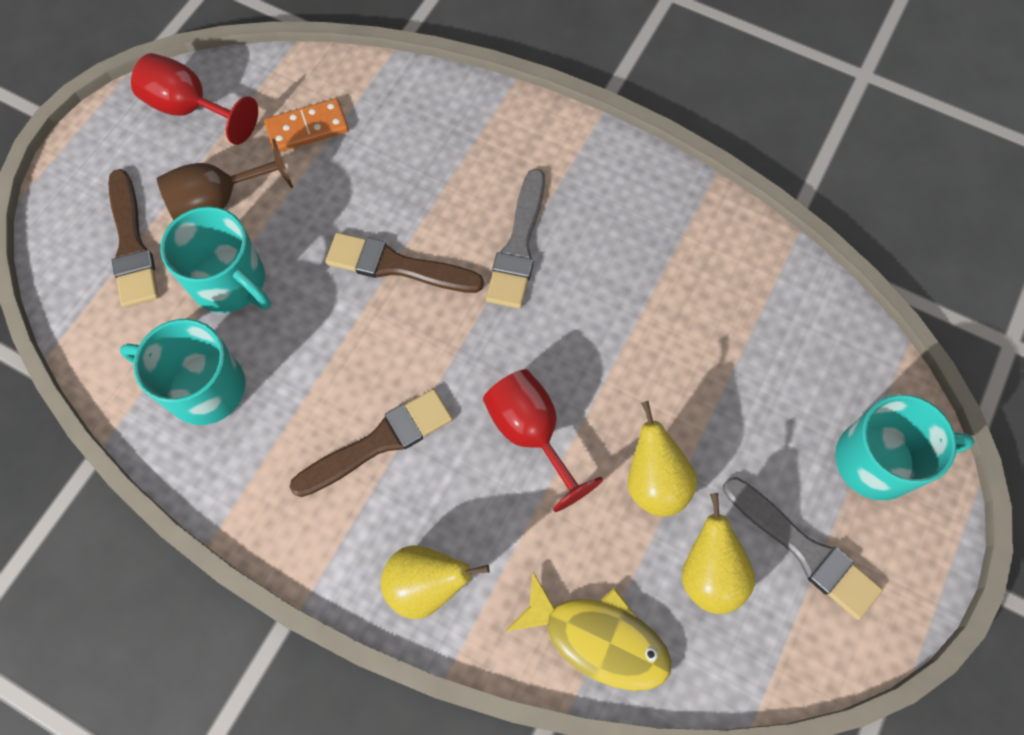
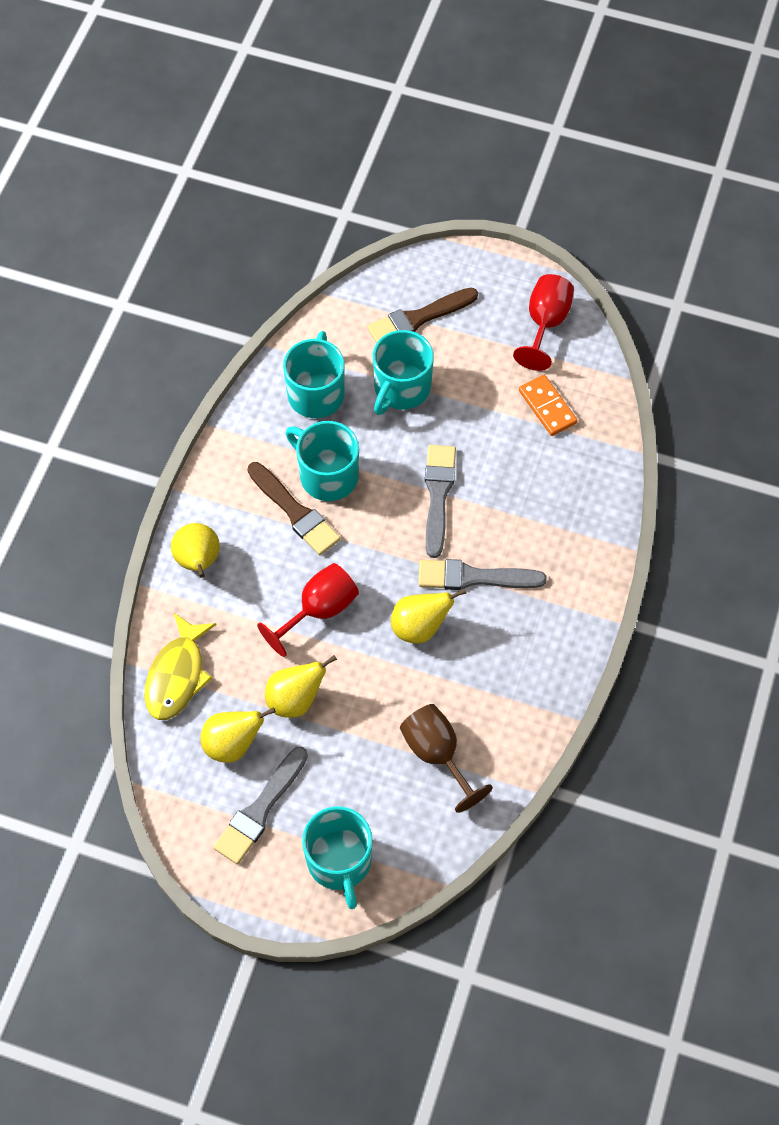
camera: 80 degrees right, 5 degrees down
(219, 201) = (467, 364): brown goblet -> brown goblet (437, 754)
(334, 392) = (327, 475): none -> turquoise mug
(397, 266) = (438, 495): brown brush -> grey brush
(575, 317) = (420, 627): none -> yellow pear

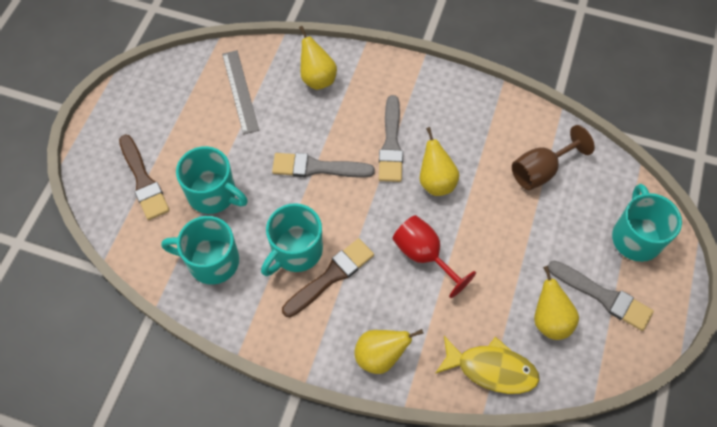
camera: 90 degrees left, 0 degrees up
(295, 699) = (505, 272): yellow pear -> yellow pear (317, 78)
(339, 861) = (636, 237): turquoise mug -> turquoise mug turned 75 degrees counterclockwise
(545, 323) = (161, 90): red goblet -> none
(547, 407) = (240, 91): orange domino -> grey ruler

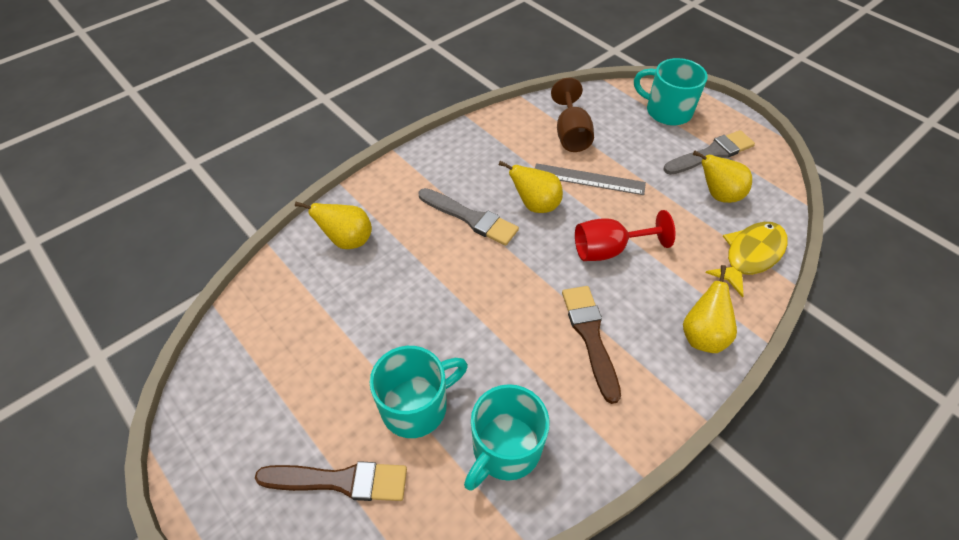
camera: 60 degrees left, 10 degrees down
(240, 91) = (302, 316): grey ruler -> grey ruler (588, 179)
(296, 251) = (542, 355): turquoise mug -> none
(317, 168) = (454, 289): grey brush -> none

